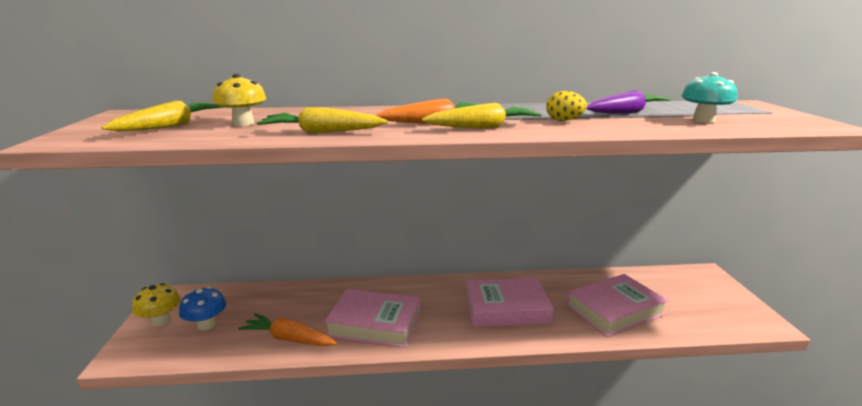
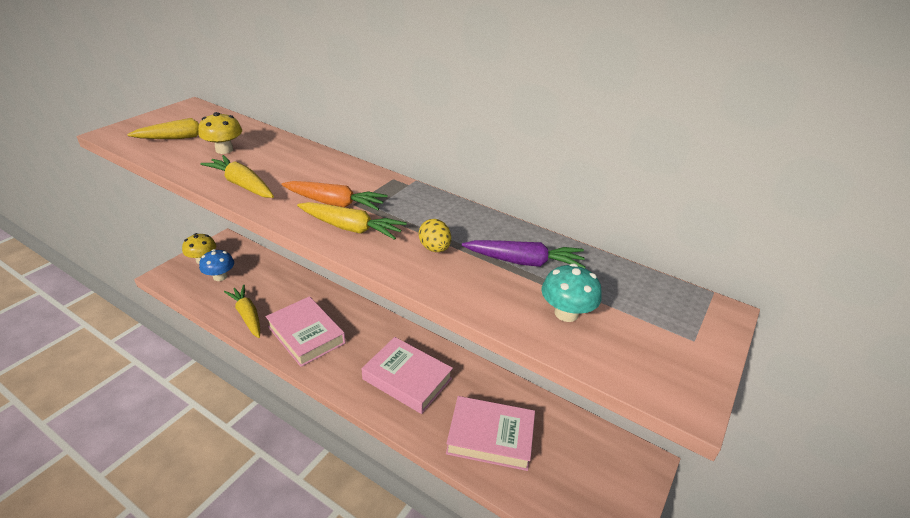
camera: 35 degrees right, 15 degrees up
(289, 339) = (247, 316): orange carrot -> yellow carrot

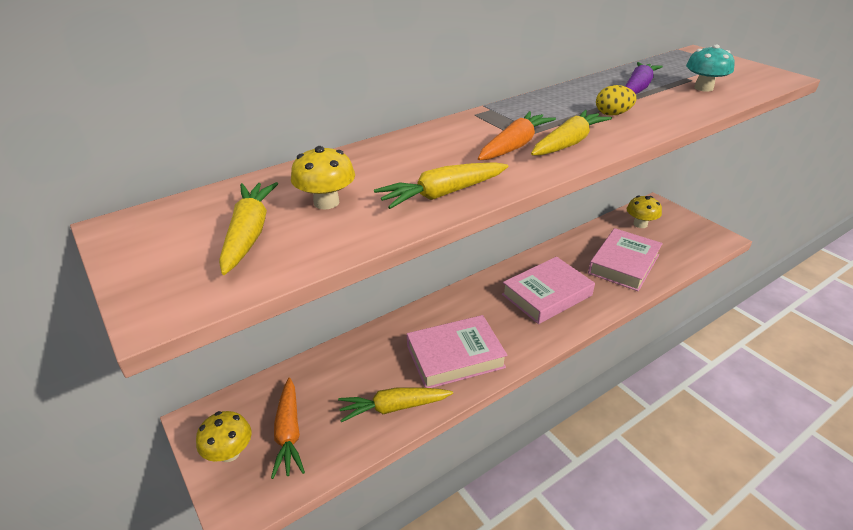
camera: 65 degrees left, 0 degrees up
(220, 276) = (289, 432): blue mushroom -> orange carrot
(585, 447) = (640, 224): none -> yellow mushroom

